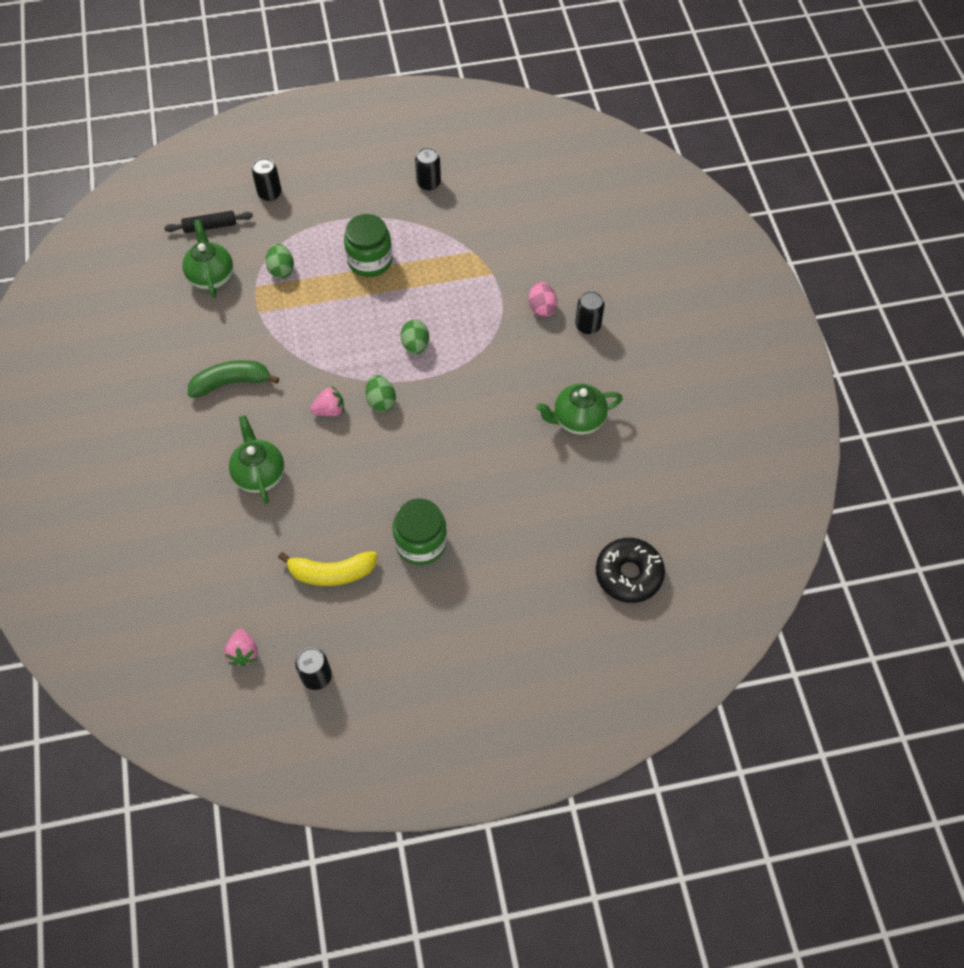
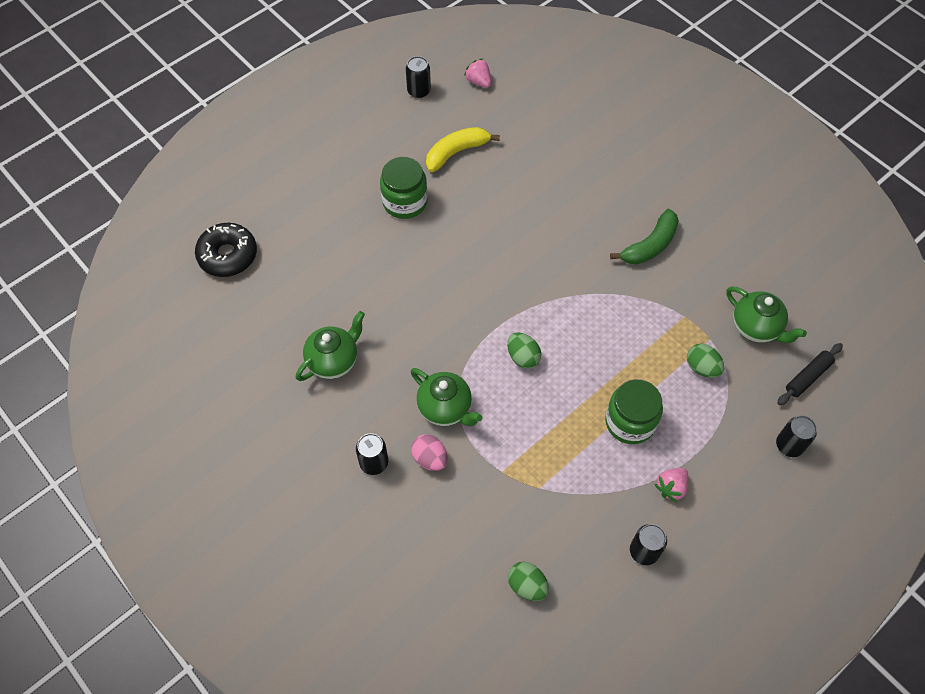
camera: 150 degrees right, 0 degrees up
(260, 474) = (564, 190): green teapot -> green teapot (445, 408)
(330, 410) = (551, 263): pink strawberry -> pink strawberry (671, 487)
(381, 401) = (515, 292): green egg -> green egg (527, 585)

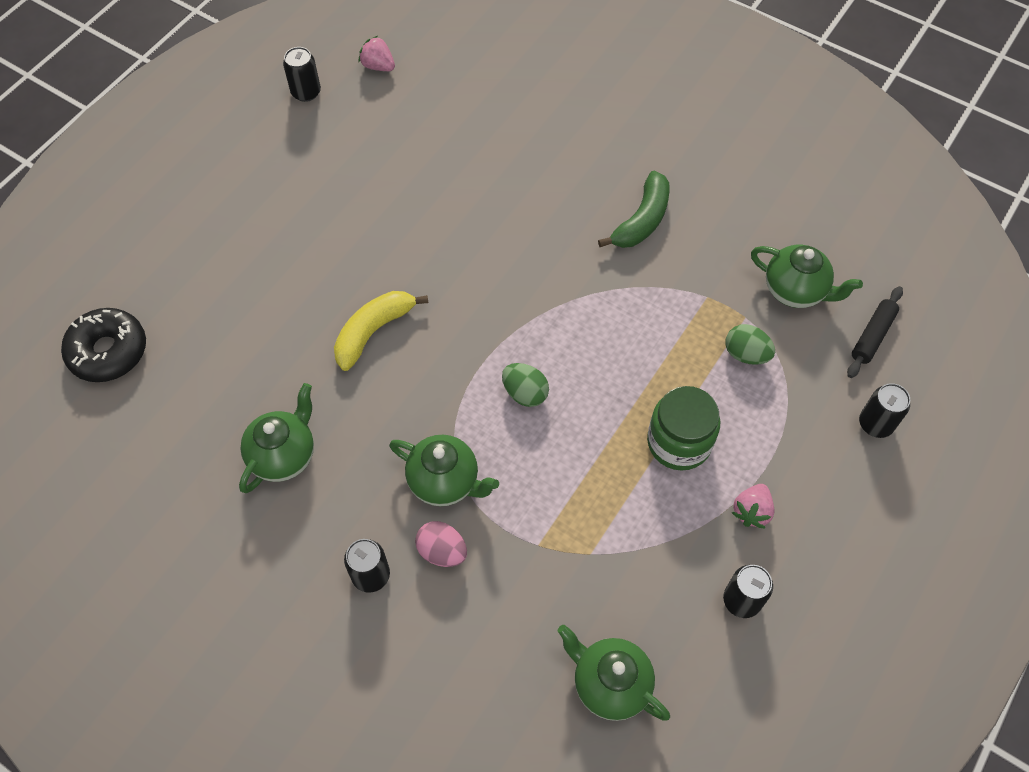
camera: 15 degrees left, 0 degrees up
(405, 202) = (324, 233): green jar -> none
(456, 152) = (373, 158): yellow banana -> yellow banana (373, 331)
(527, 585) = (610, 684): green egg -> green teapot

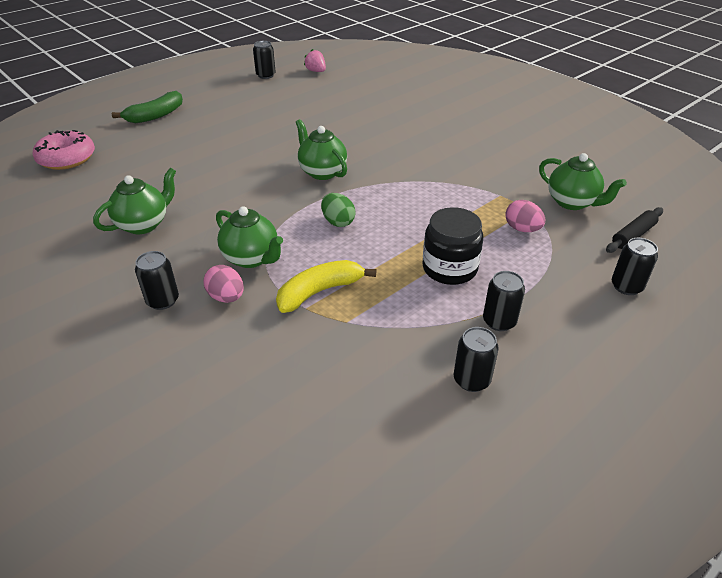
camera: 15 degrees right, 20 degrees down
(108, 351) = (67, 158): black donut -> pink donut
(373, 331) = (245, 176): yellow banana -> yellow banana (319, 291)
(610, 684) = (324, 415): green teapot -> green teapot (322, 172)
(642, 220) = (463, 153): green banana -> green banana (155, 115)
(679, 442) = (449, 268): green jar -> black jar
(746, 354) = (522, 229): green egg -> pink egg
(751, 511) = (499, 321): pink strawberry -> black can

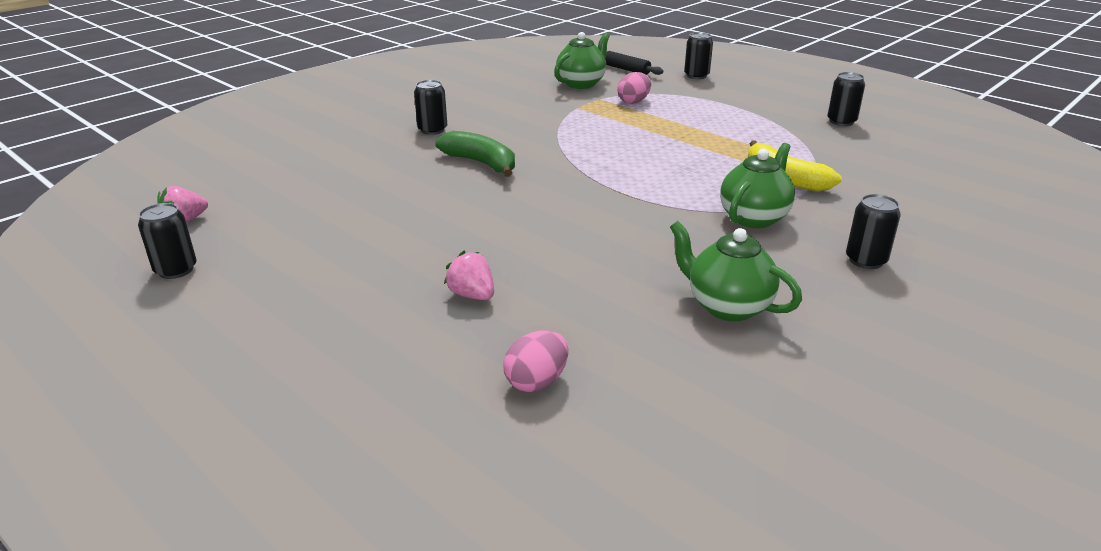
camera: 95 degrees left, 10 degrees down
(67, 158) = (540, 461): pink donut -> none
(155, 115) = (338, 377): green banana -> green banana (481, 163)
(203, 144) = (472, 295): none -> pink strawberry
(226, 297) = (829, 223): pink egg -> pink egg (537, 382)
(322, 172) = (548, 192): green teapot -> none
(338, 222) = (658, 177): green egg -> none
(449, 268) = (710, 127): black jar -> none
(499, 321) = (768, 112): black can -> black can (432, 130)

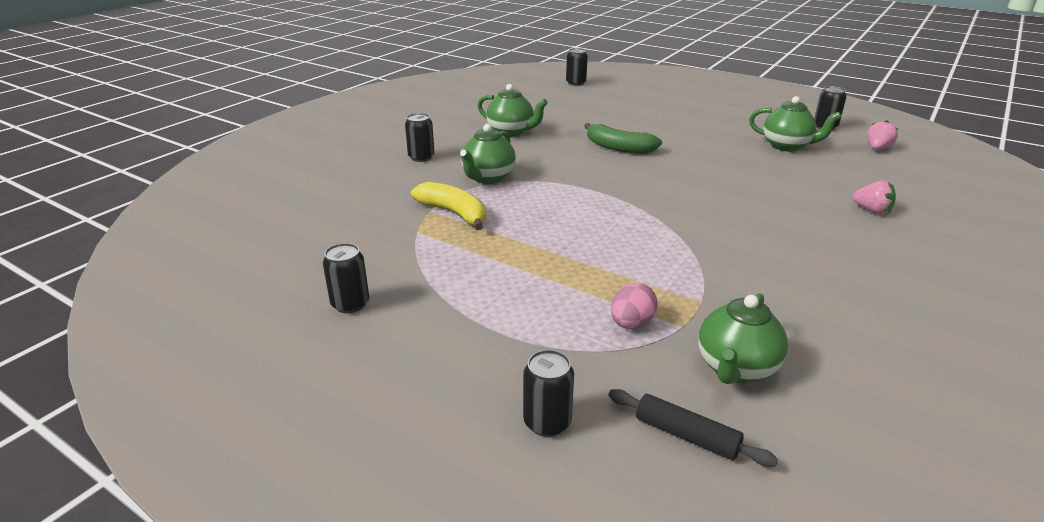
camera: 170 degrees right, 0 degrees up
(302, 236) = (787, 146): none -> green teapot
(432, 130) = (830, 245): black can -> black can (576, 83)
(472, 295) = (649, 128): pink strawberry -> pink strawberry (872, 210)
(481, 163) = (732, 208): green banana -> green banana (618, 148)
(537, 382) = (595, 105): pink egg -> none

